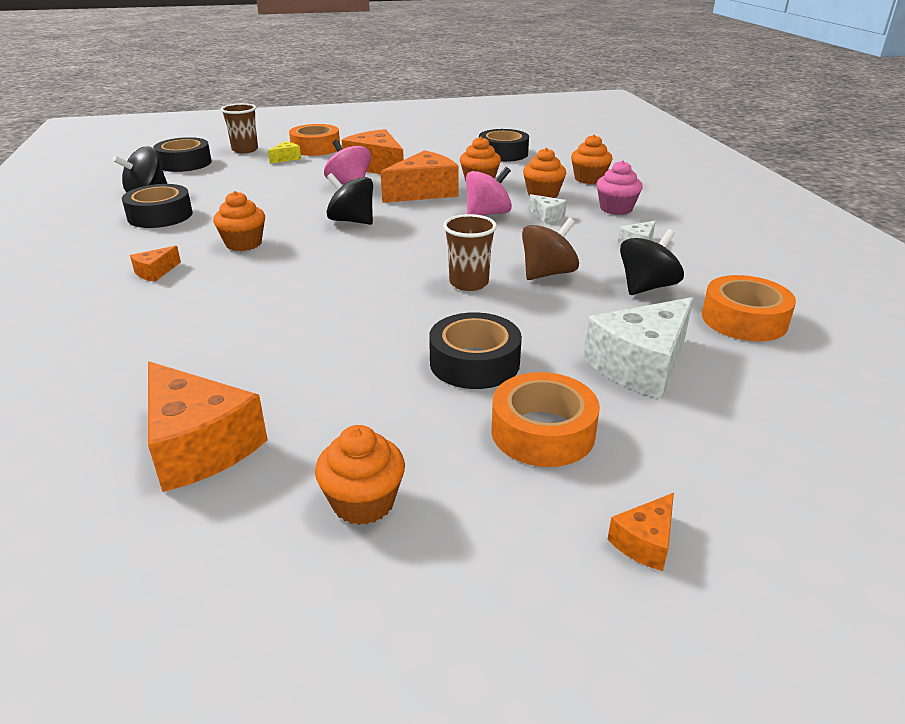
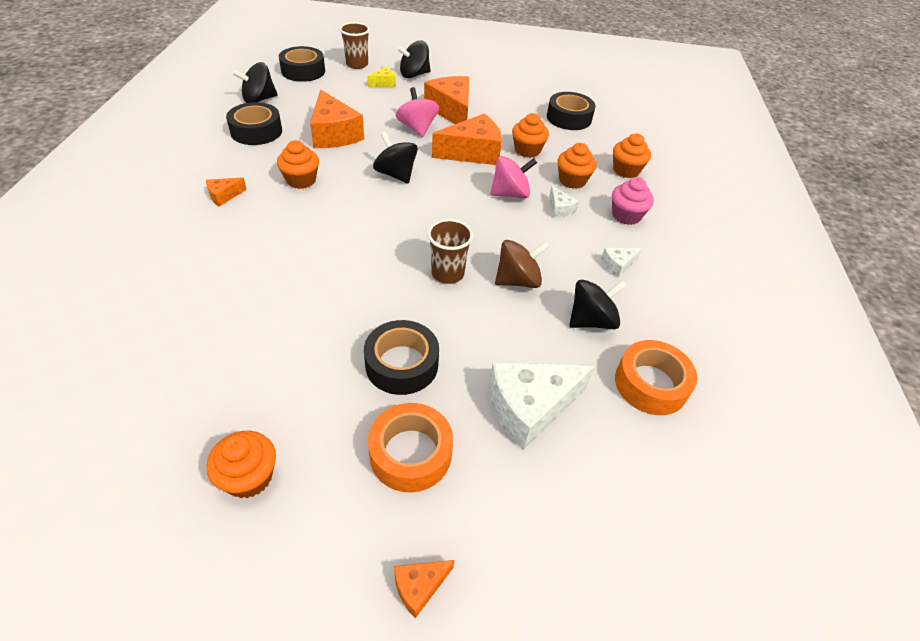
camera: 15 degrees right, 15 degrees up
(198, 446) = (171, 385): orange cheese -> orange cheese (334, 134)
(315, 148) = (414, 75): orange tape -> black spinning top

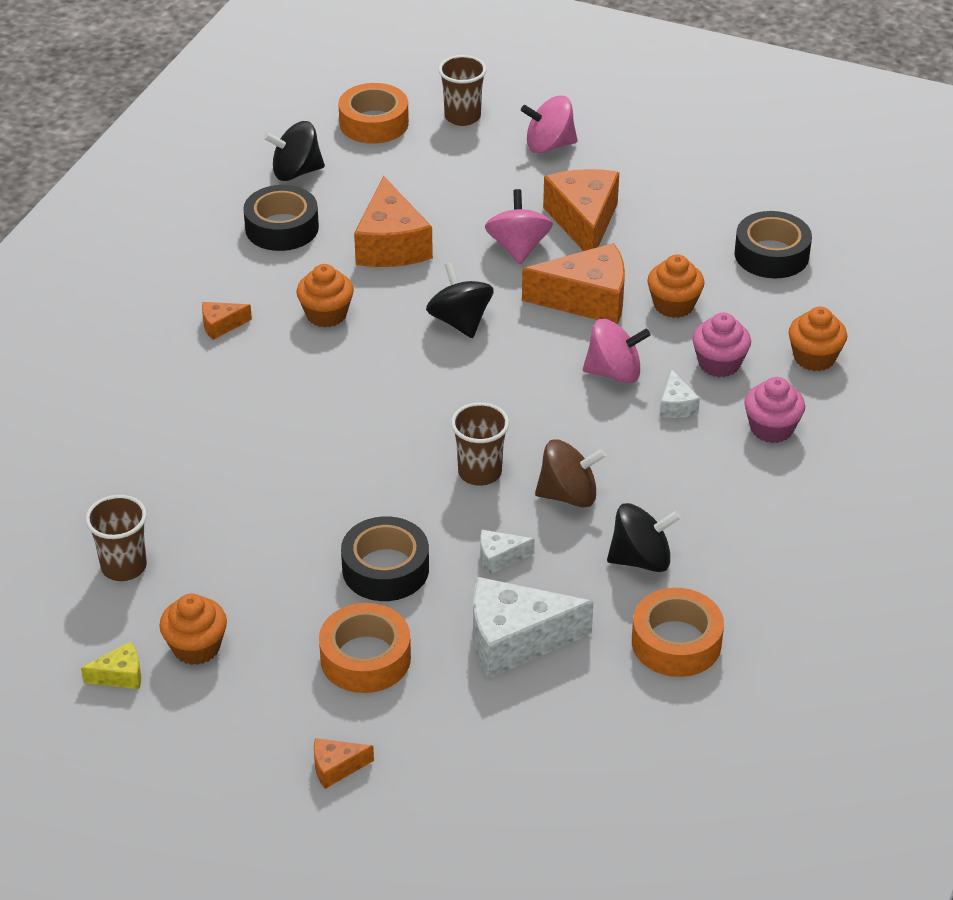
camera: 20 degrees right, 5 degrees down
(166, 406) = (124, 567): none -> brown cup
(303, 71) = (374, 123): black tape -> orange tape
(384, 83) = (494, 158): yellow cheese -> yellow cheese (120, 675)
(414, 75) = (549, 145): black spinning top -> pink spinning top
(572, 180) = (719, 364): orange cupcake -> pink cupcake
(617, 265) = (717, 496): white cheese -> white cheese (499, 557)

